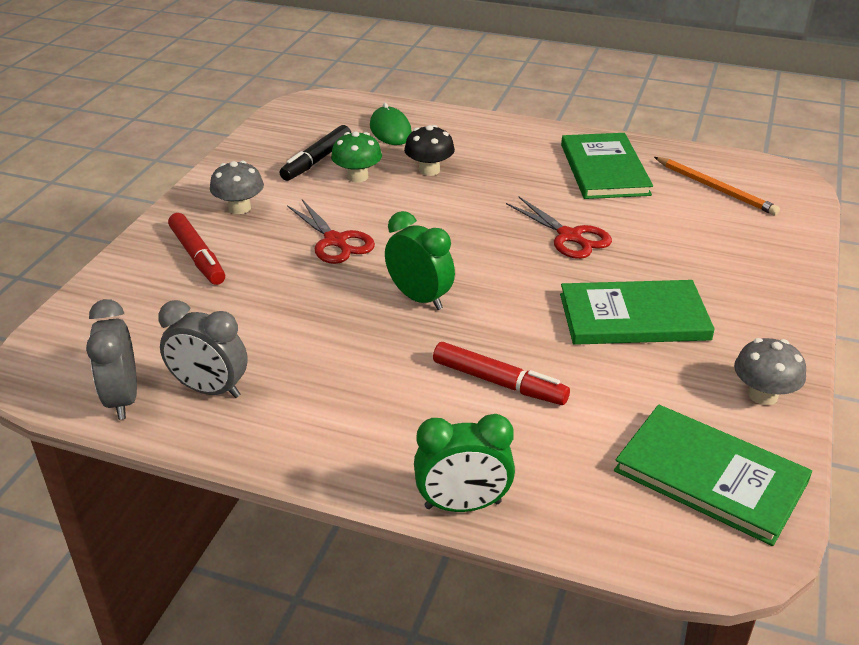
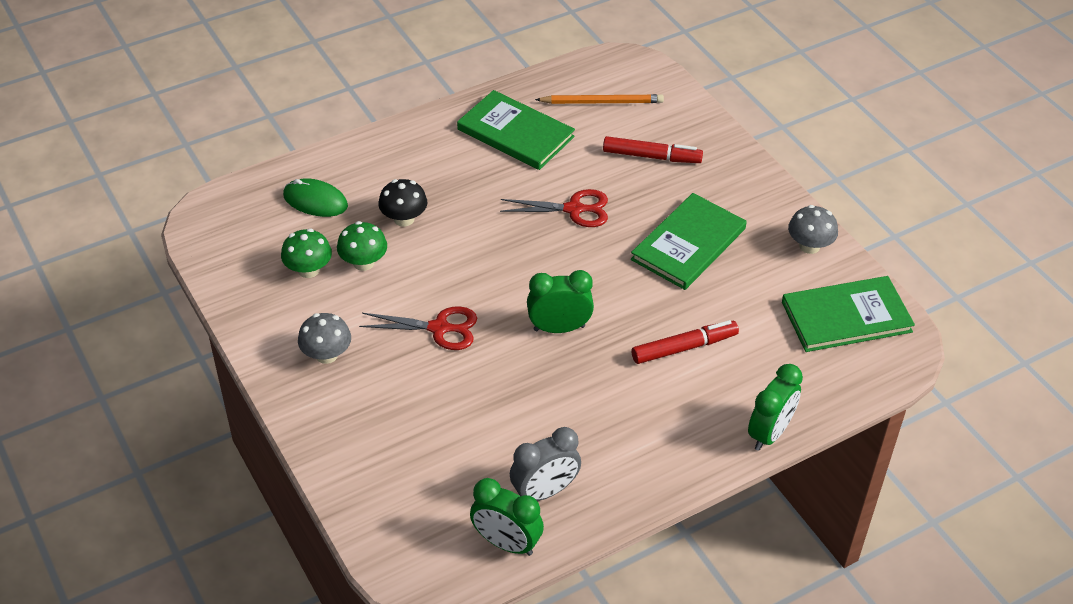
camera: 50 degrees left, 10 degrees up
(123, 399) = (506, 543): grey clock -> green clock
(197, 256) = (369, 415): red marker -> red marker (651, 156)
(317, 160) = (308, 270): black marker -> green mushroom

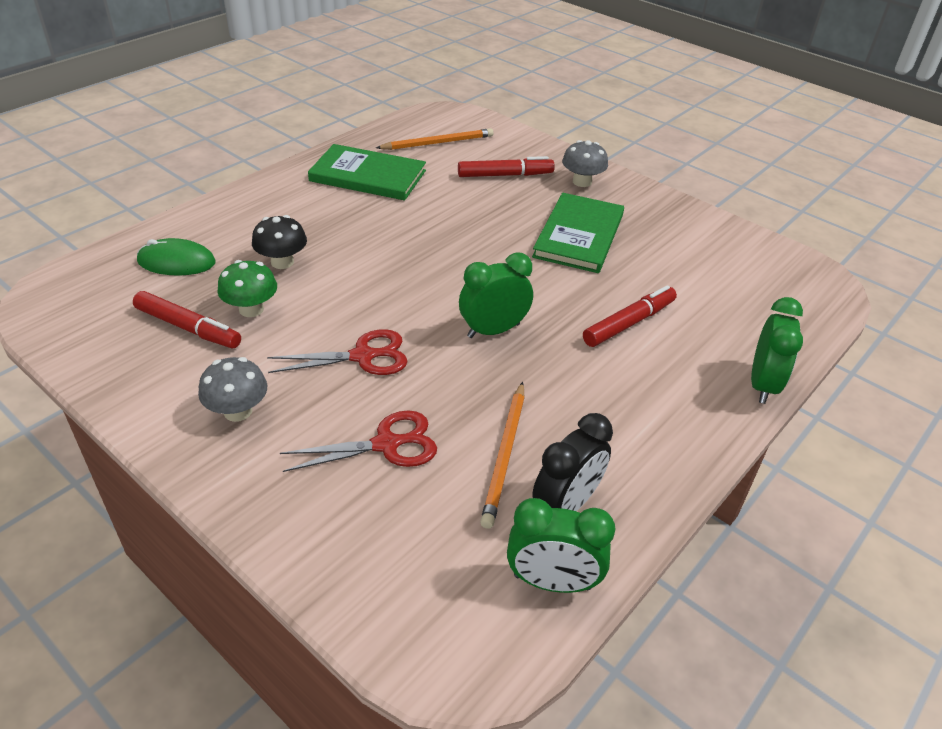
camera: 20 degrees left, 5 degrees down
(308, 270) = (188, 328): green mushroom -> red marker
(517, 440) = (505, 454): none -> orange pencil
(544, 492) = (566, 505): grey clock -> black clock
(574, 209) = (455, 226): red scissors -> red scissors (387, 444)
(809, 246) = (687, 219): grey mushroom -> grey mushroom (582, 182)
(846, 317) = (758, 268): green book -> none

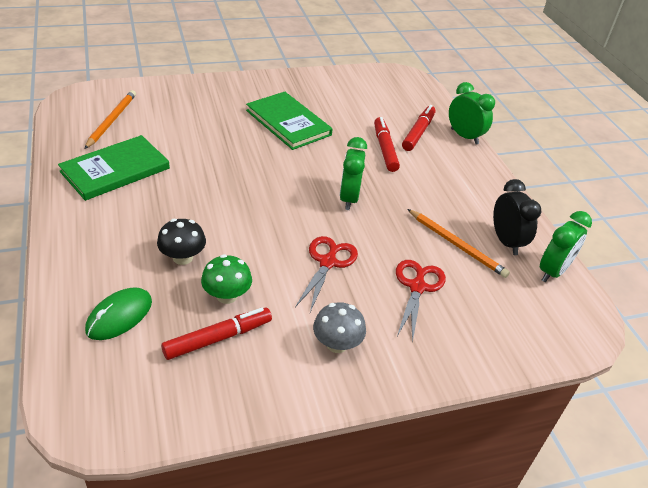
camera: 60 degrees left, 0 degrees up
(505, 175) = (190, 115): red marker -> red marker (418, 133)
(582, 182) = (233, 92): grey mushroom -> none

